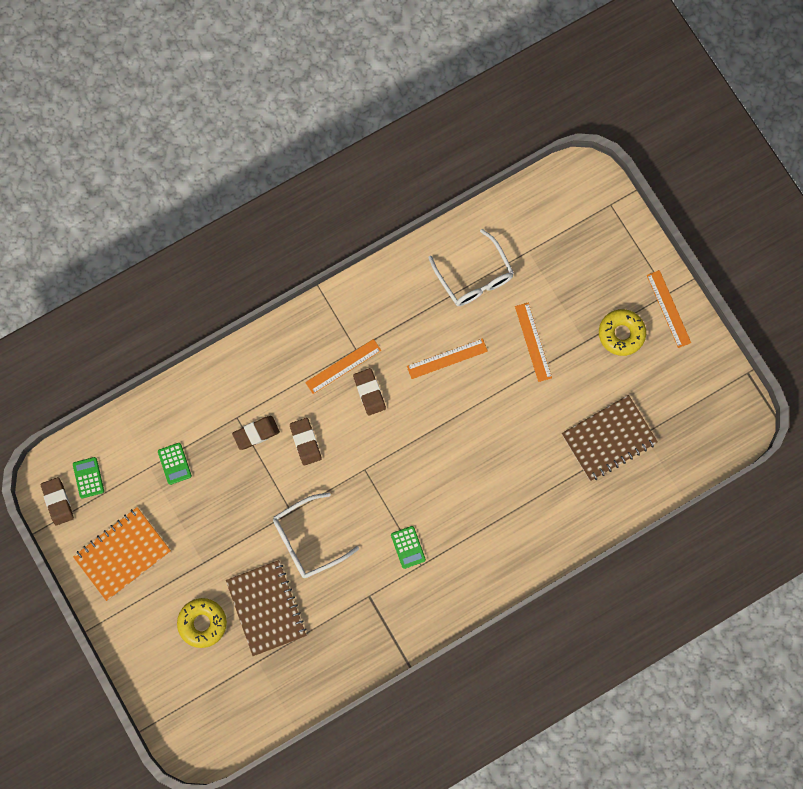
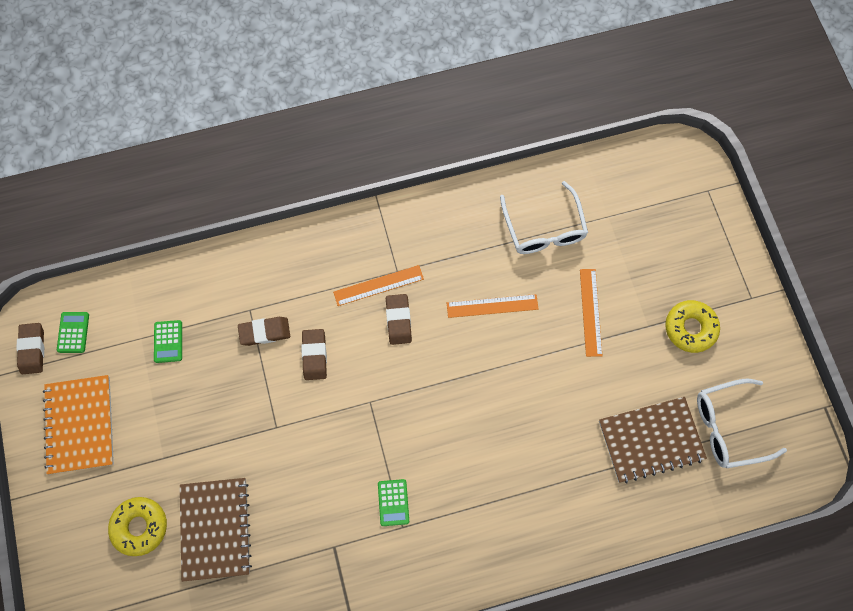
camera: 15 degrees right, 5 degrees down
(123, 554) = (80, 424): orange notebook -> orange notebook turned 75 degrees counterclockwise
(307, 540) = (284, 464): white glasses -> white glasses (728, 426)
(668, 309) = (748, 314): orange ruler -> none

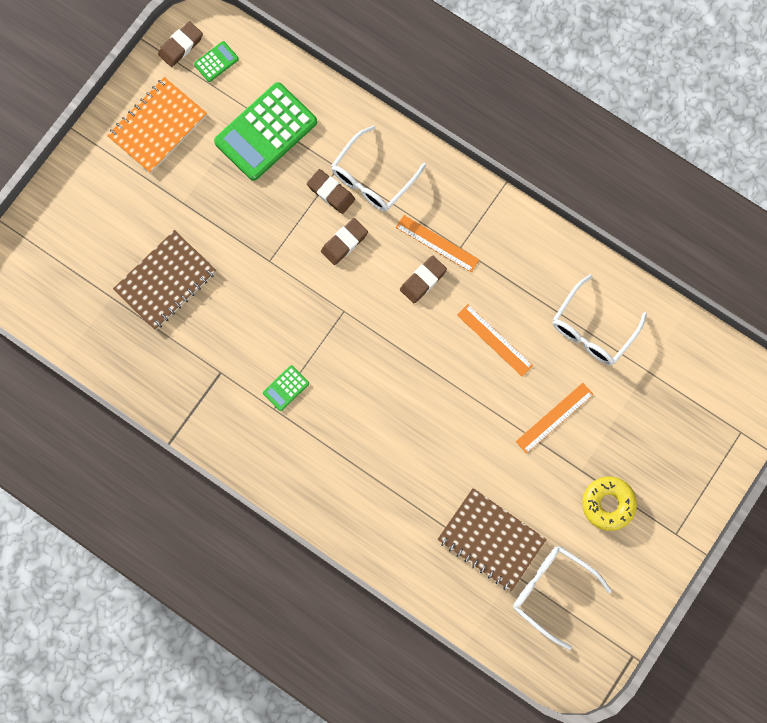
camera: 50 degrees right, 5 degrees up
(140, 526) = (125, 229): yellow donut -> none
(168, 341) = (266, 132): green calculator -> green calculator, size x2.30
(282, 291) = (372, 178): none -> white glasses

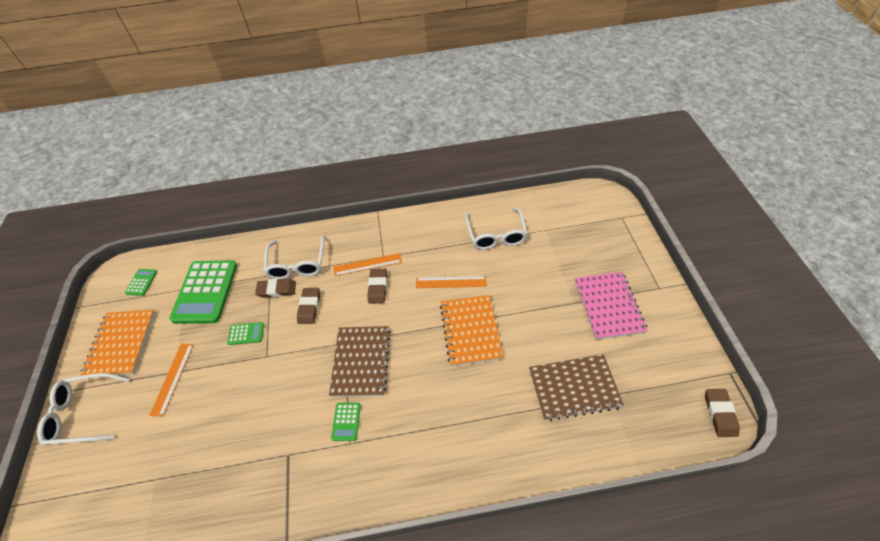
camera: 40 degrees left, 25 degrees down
(165, 281) = (195, 430): brown notebook -> brown notebook (361, 362)
(181, 46) = (109, 291): brown eraser -> brown eraser (720, 414)
(269, 219) = (246, 334): none -> green calculator
(461, 406) = (470, 331): none -> orange notebook
(552, 591) = (643, 382): white glasses -> white glasses (83, 414)
(554, 418) = (528, 290): orange ruler -> orange ruler (172, 378)
(608, 504) = (608, 306): yellow donut -> pink notebook

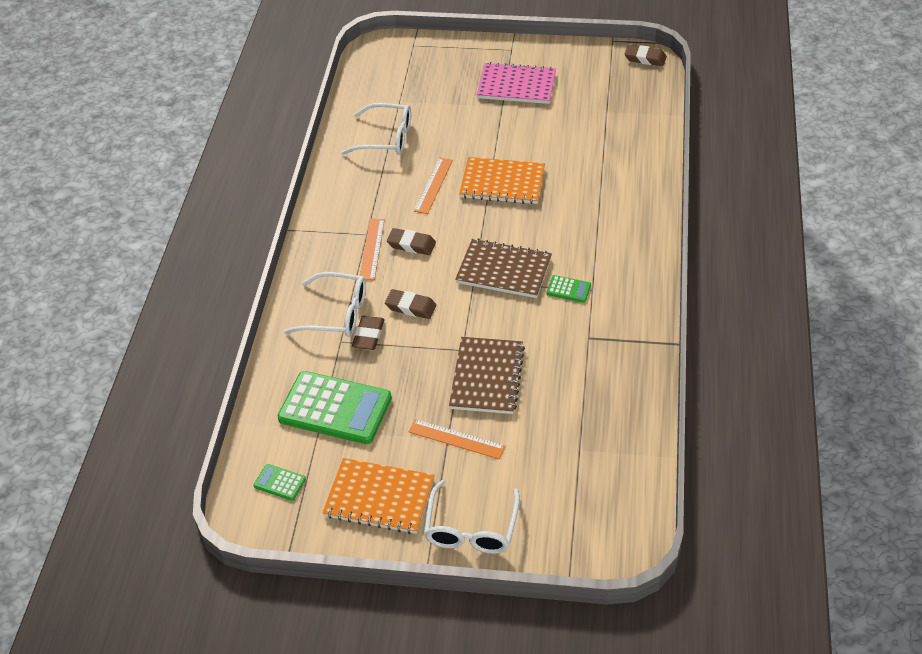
camera: 75 degrees left, 5 degrees down
(246, 334) = (422, 367): green calculator -> none
(574, 388) = (592, 130): brown notebook -> brown notebook (487, 377)

